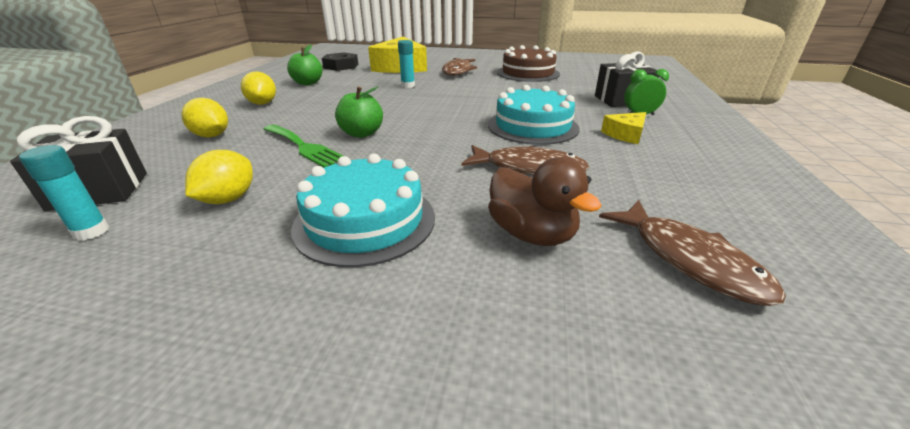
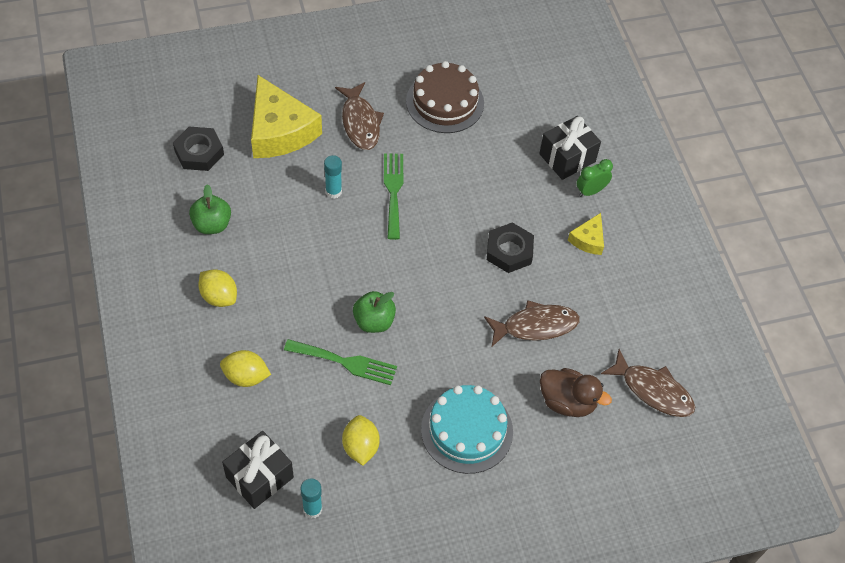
camera: 30 degrees left, 25 degrees up
(453, 91) = (393, 191): none -> green fork
(532, 126) = (509, 251): turquoise cake -> black nut

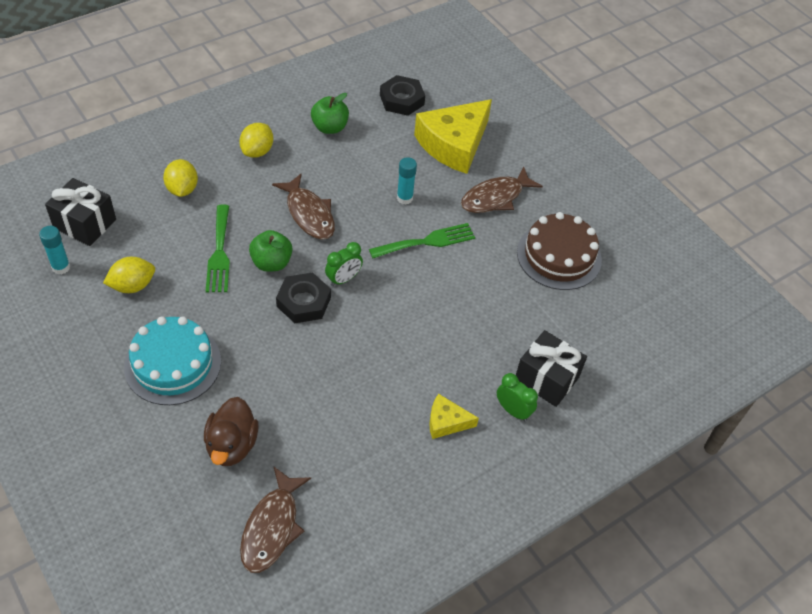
camera: 70 degrees right, 5 degrees down
(414, 269) = (343, 279): none -> green clock
(509, 251) = (399, 352): black nut -> black nut (303, 302)
(535, 326) = (315, 396): brown fish -> brown fish (309, 214)

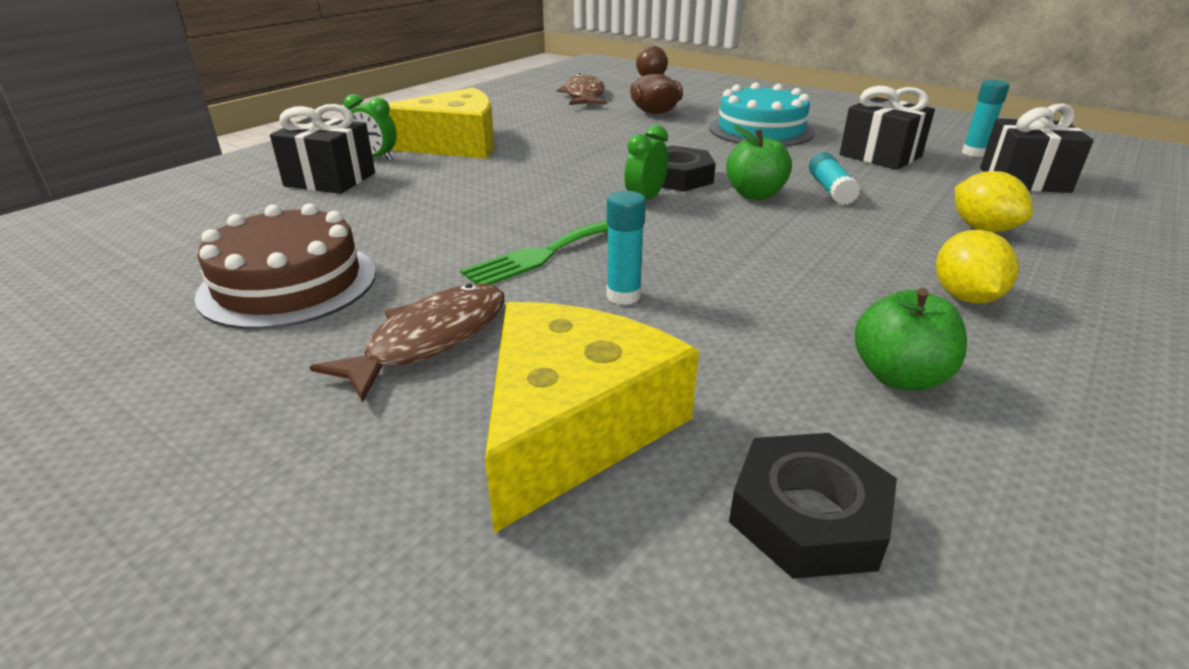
camera: 165 degrees right, 20 degrees down
(132, 286) = (880, 156): yellow lemon -> black gift
(219, 253) = (830, 190): green fork -> turquoise glue stick
(309, 214) = (766, 243): brown fish -> none
(446, 422) = (453, 144): yellow cheese -> yellow cheese, size x2.10

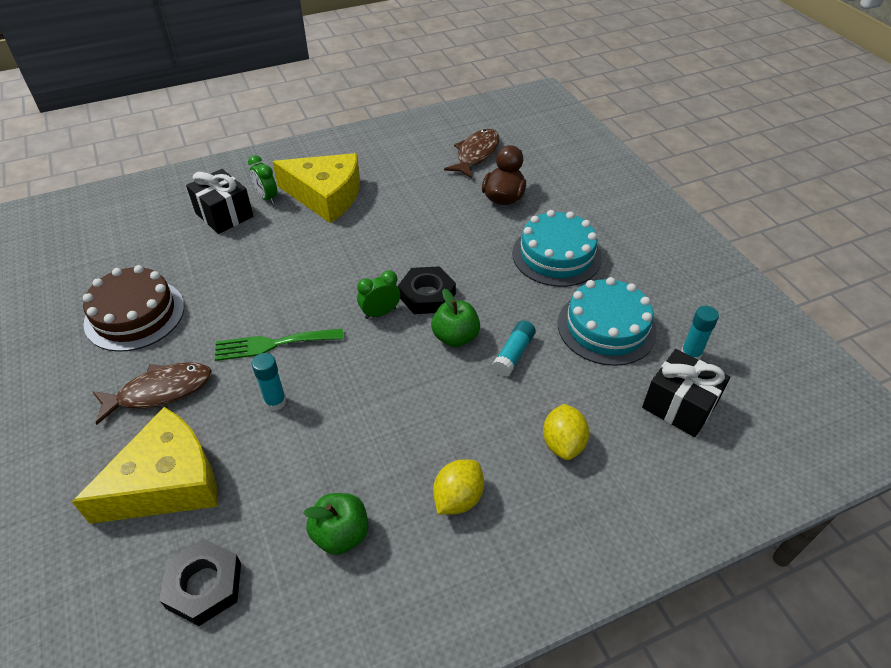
camera: 30 degrees right, 15 degrees up
(880, 156) = (606, 327): black gift -> turquoise cake

